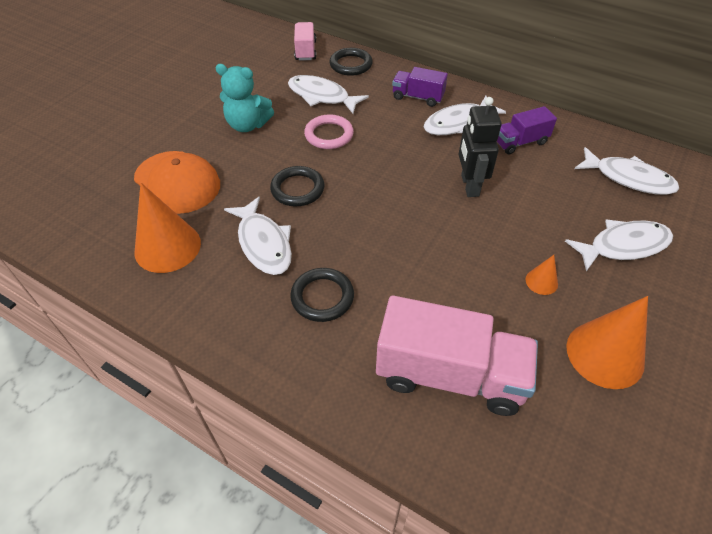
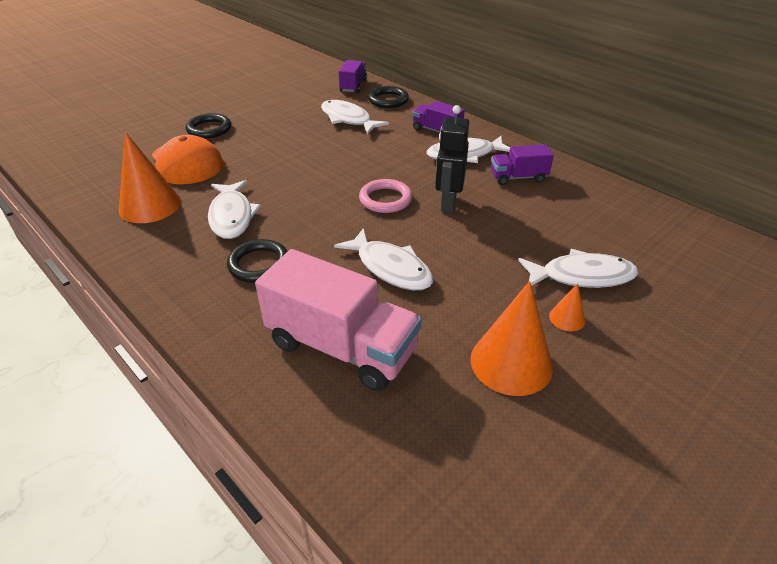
camera: 15 degrees right, 10 degrees down
(247, 125) = (271, 131): turquoise teddy bear -> none
(297, 189) = (286, 182): black ring -> black ring (209, 129)
(305, 51) = (353, 86): pink truck -> purple truck
(329, 135) = (338, 147): pink ring -> pink ring (385, 199)
(541, 281) = (477, 290): orange cone -> orange cone (567, 318)
(628, 178) = (617, 222): white fish -> white fish (390, 268)

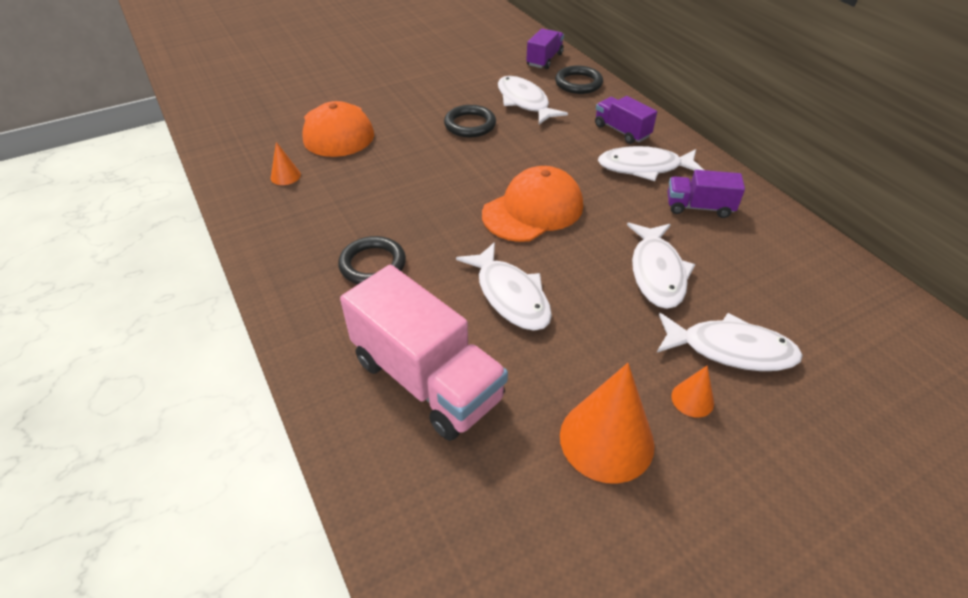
camera: 15 degrees right, 5 degrees up
(150, 205) = (285, 176): orange cone -> orange cone, size x0.47
(209, 129) = (371, 94): black ring -> black ring (470, 125)
(232, 216) = (363, 202): white fish -> white fish (657, 272)
(385, 199) = (533, 210): pink ring -> orange cap
(448, 203) = (603, 227): black robot -> none

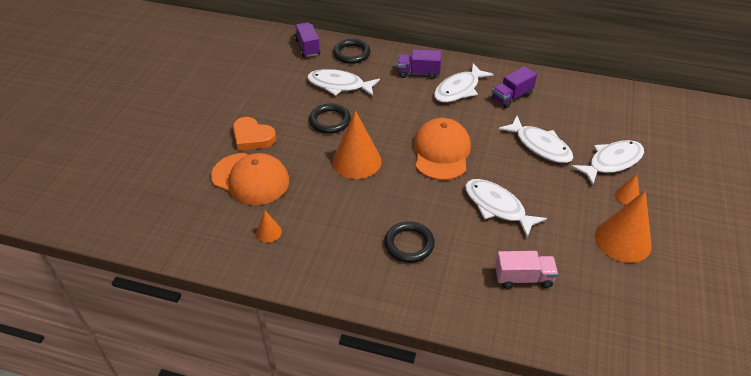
camera: 45 degrees left, 0 degrees up
(388, 102) = (252, 137): none -> orange heart
(427, 379) = (523, 278): pink truck -> pink truck, size x0.53
(440, 168) = (356, 161): none -> orange cone
(510, 295) = (497, 207): white fish -> white fish turned 150 degrees counterclockwise

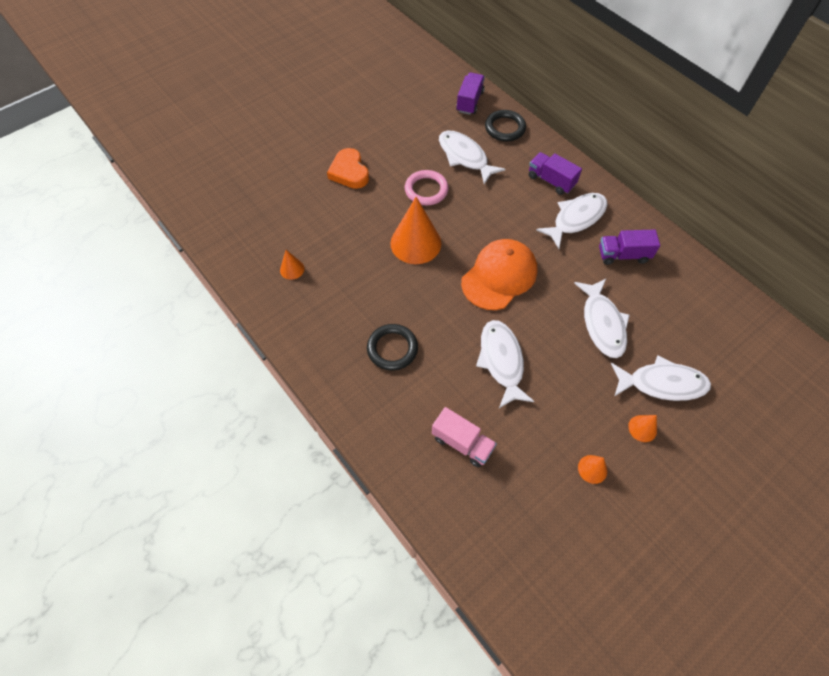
camera: 35 degrees right, 15 degrees up
(250, 179) = (316, 211): orange cap -> none
(330, 121) = (426, 190): black ring -> pink ring
(459, 89) = (576, 219): white fish -> white fish turned 150 degrees clockwise
(623, 240) = (592, 469): orange cone -> orange cone, size x0.47

